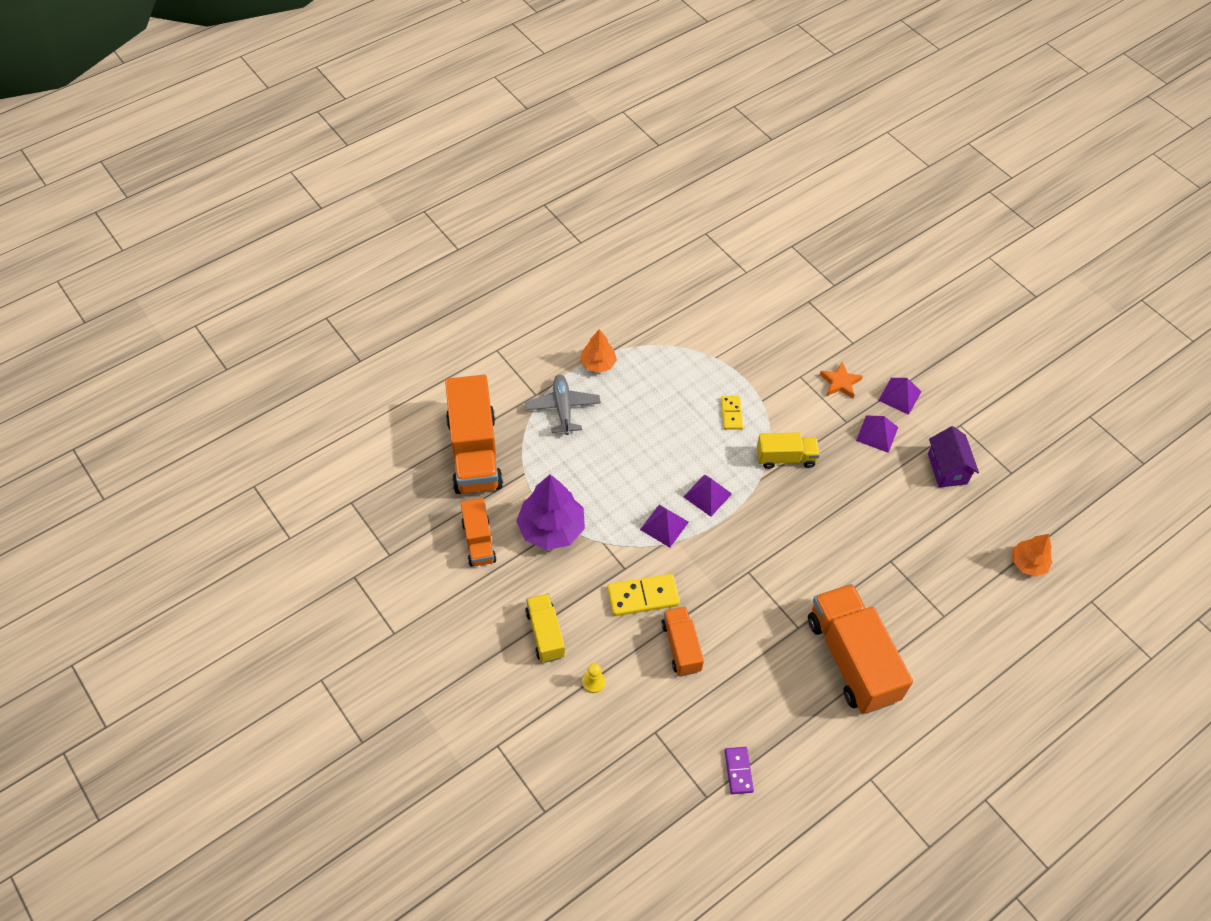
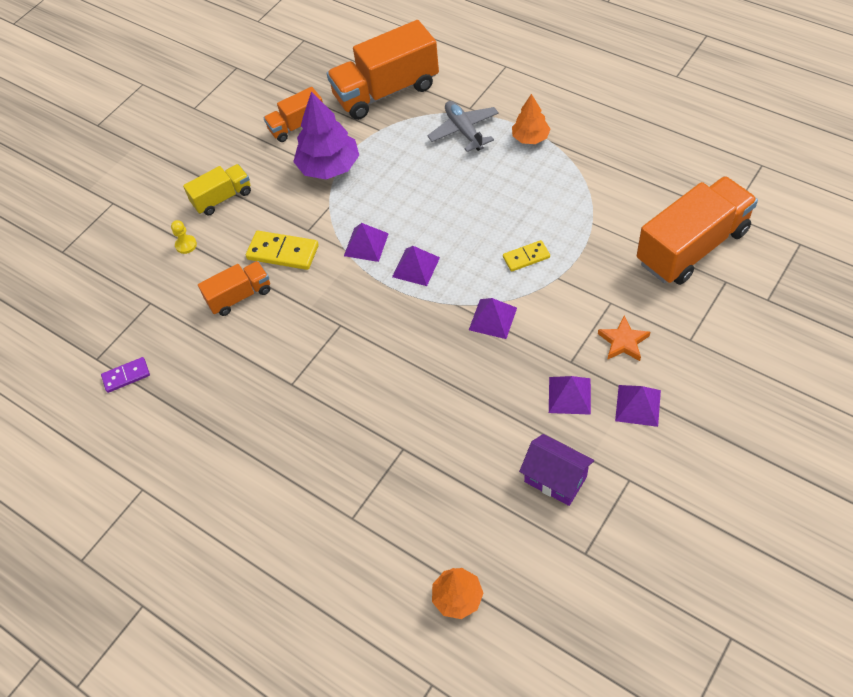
camera: 80 degrees right, 0 degrees up
(563, 408) = (464, 131): grey plane -> grey plane turned 90 degrees counterclockwise
(643, 596) = (283, 252): yellow domino -> yellow domino turned 45 degrees counterclockwise
(785, 458) = (492, 318): yellow truck -> purple pyramid
(851, 659) = (270, 440): orange truck -> orange truck (692, 247)
(947, 469) = (555, 479): purple house -> purple house turned 60 degrees clockwise

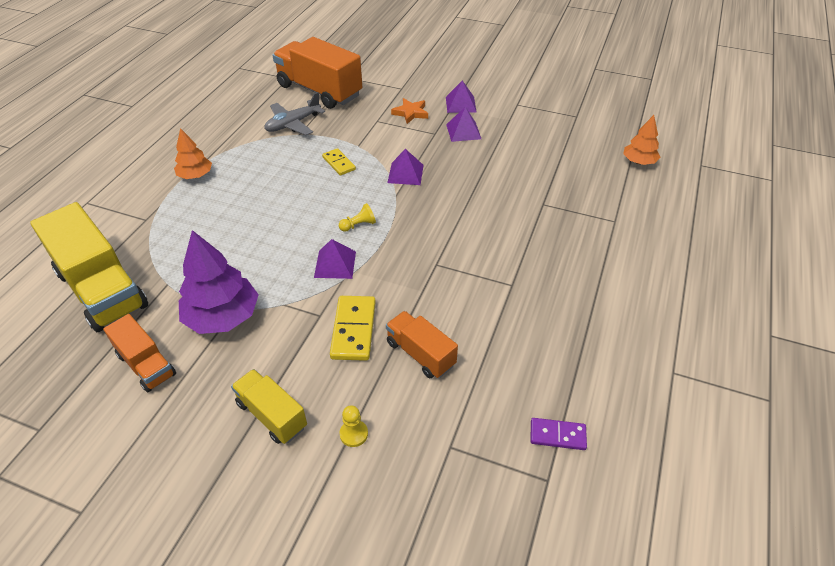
camera: 110 degrees left, 10 degrees down
(126, 376) = (557, 435): purple domino -> purple domino turned 45 degrees counterclockwise
(386, 91) = (102, 289): orange truck -> yellow truck
(416, 267) = (358, 225): purple pyramid -> yellow pawn
(464, 131) = (179, 219): grey plane -> grey plane (293, 124)
(555, 479) = (531, 131): purple house -> none

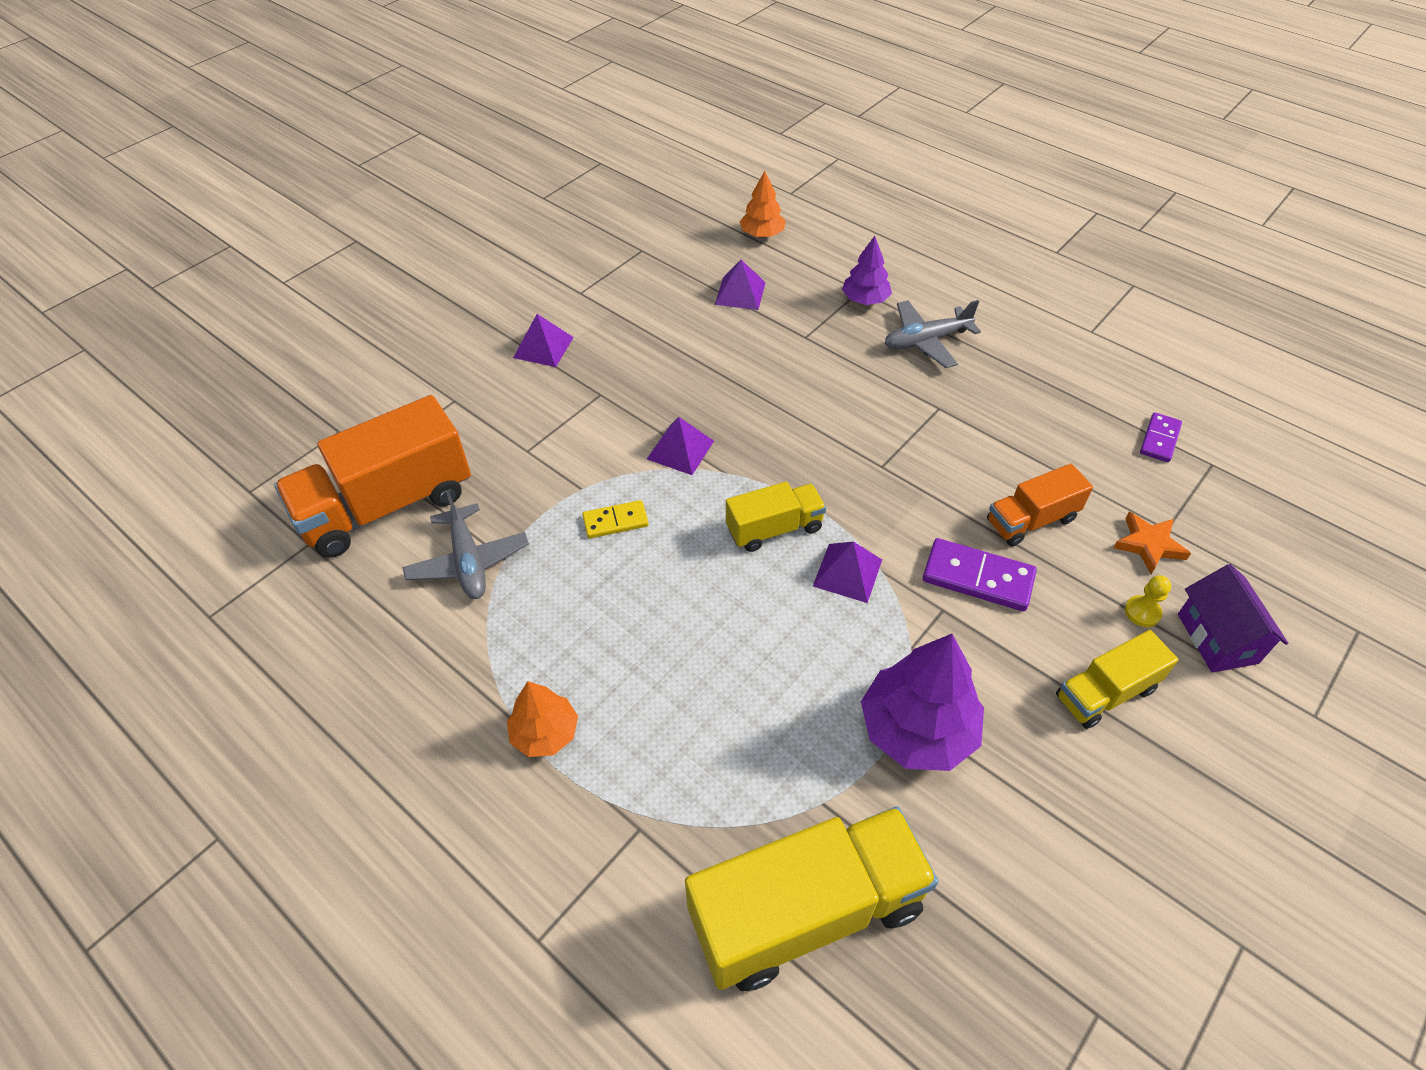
camera: 70 degrees left, 5 degrees up
(146, 365) = (993, 845): orange truck -> none
(343, 489) = (1217, 638): none -> purple house
(353, 330) = (977, 578): yellow domino -> purple domino
(358, 225) = (774, 528): yellow pawn -> yellow truck
(410, 113) = (531, 406): orange star -> orange star (1148, 544)
(463, 131) = (613, 363): purple pyramid -> purple pyramid (740, 293)
(582, 266) = (926, 341): none -> grey plane
(606, 226) = (865, 299): none -> purple tree

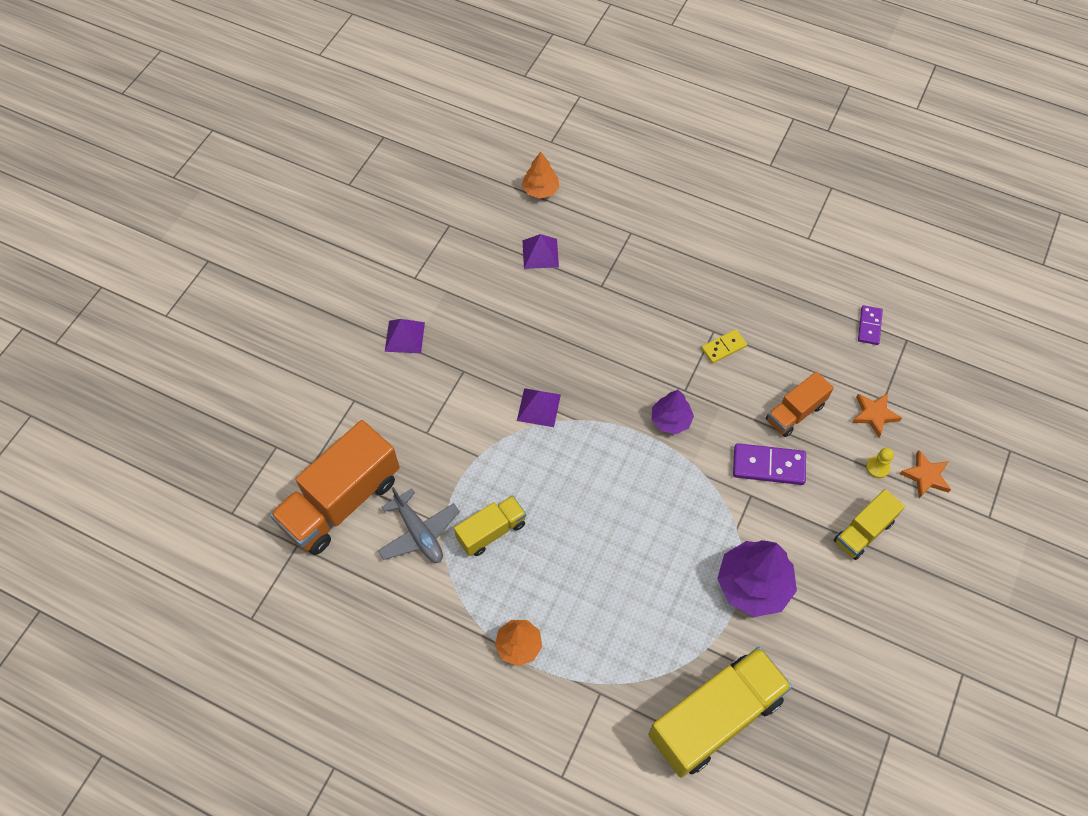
camera: 15 degrees left, 10 degrees up
(615, 521) = (511, 477): yellow domino -> yellow domino (723, 347)
(774, 528) = (624, 458): yellow truck -> yellow truck (491, 531)
(847, 572) = (682, 481): purple pyramid -> none
(865, 299) = (637, 241): purple tree -> purple tree (671, 420)
(926, 341) = (691, 271): grey plane -> none
(1217, 638) = (925, 476): purple house -> orange star

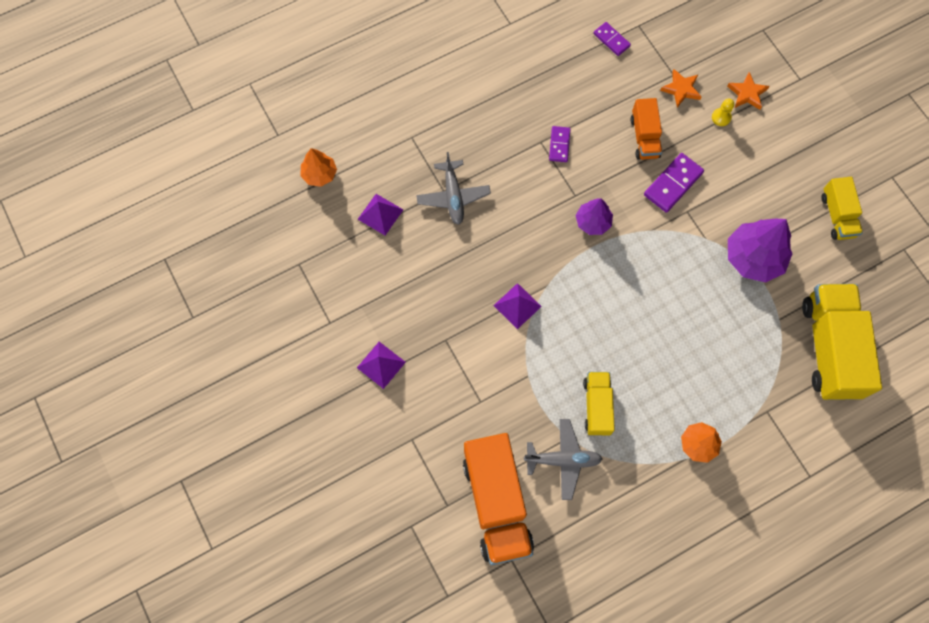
camera: 55 degrees left, 10 degrees up
(602, 296) = (453, 196): none -> grey plane
(723, 347) = (559, 145): yellow domino -> purple domino
(863, 531) = (760, 161): yellow truck -> yellow truck (837, 215)

